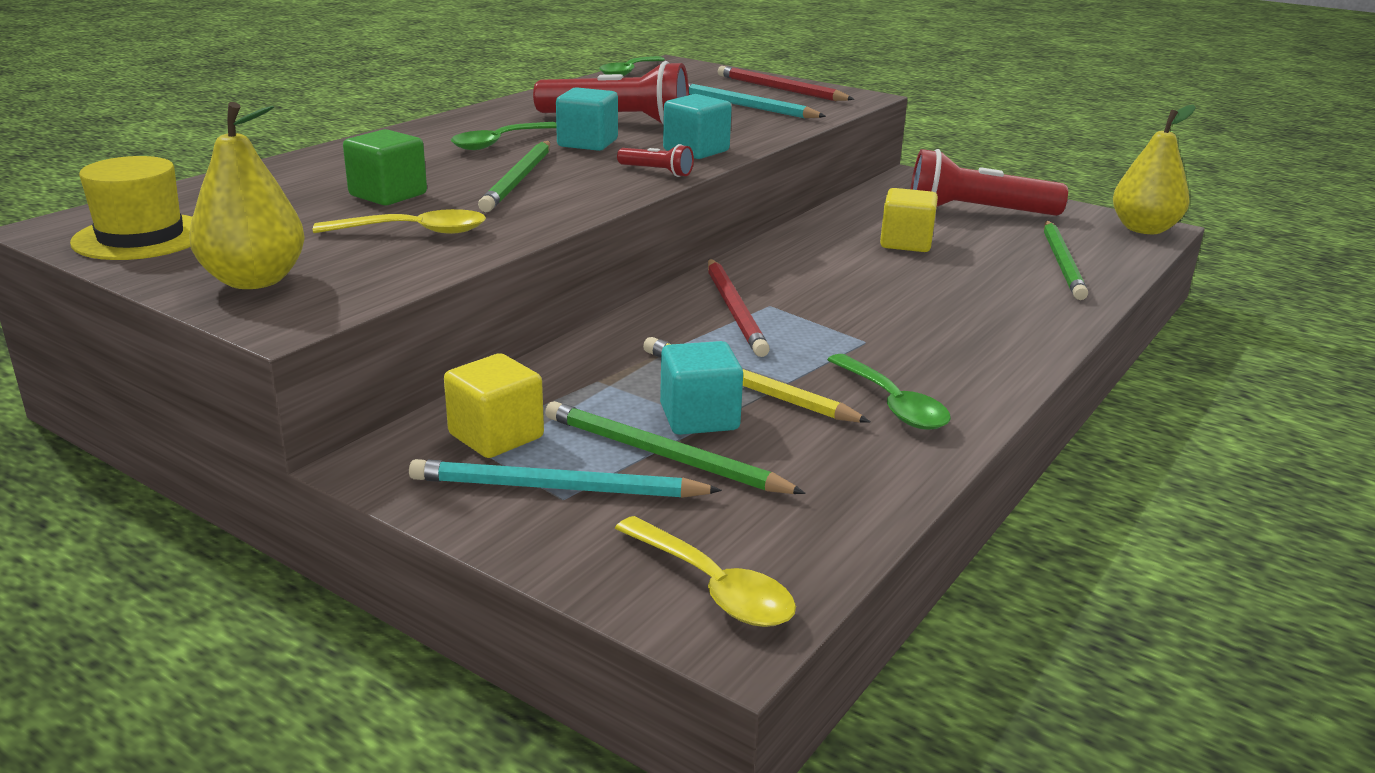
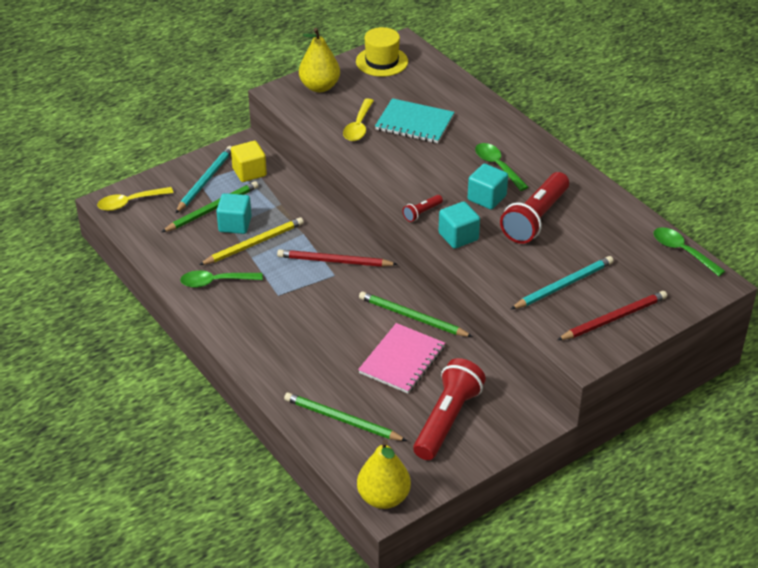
camera: 110 degrees right, 15 degrees up
(388, 195) = (414, 123): green cube -> turquoise notebook
(519, 179) = (425, 164): green pencil -> green pencil (413, 317)
(906, 243) = (402, 360): yellow cube -> pink notebook

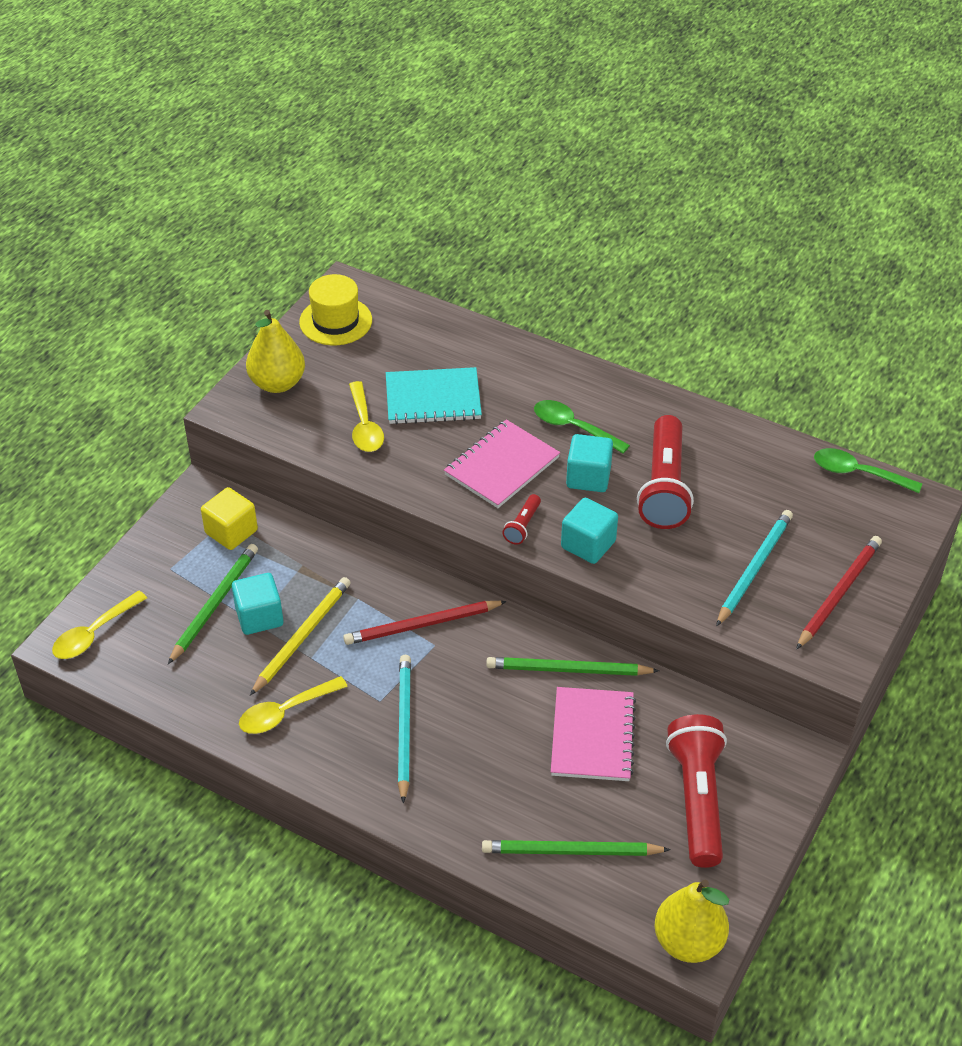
camera: 25 degrees left, 5 degrees up
(205, 181) = (179, 565): turquoise pencil -> turquoise pencil (404, 728)
(215, 282) = (285, 712): green spoon -> yellow spoon
(432, 175) = (502, 466): none -> pink notebook

